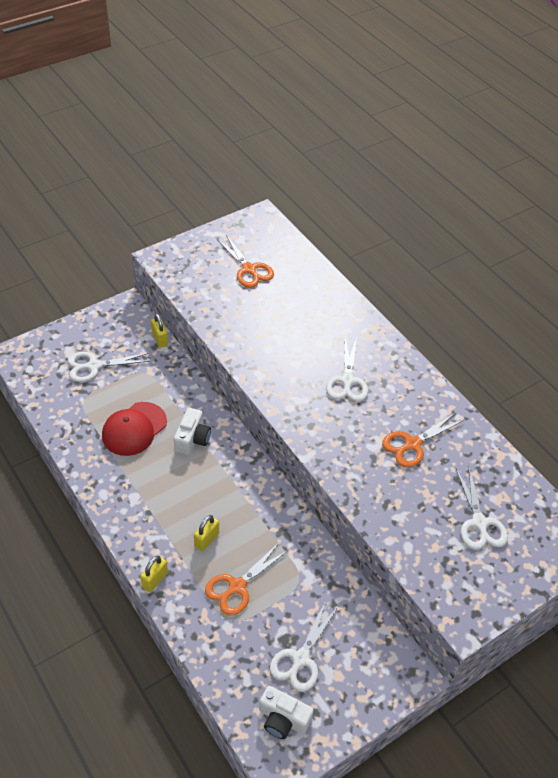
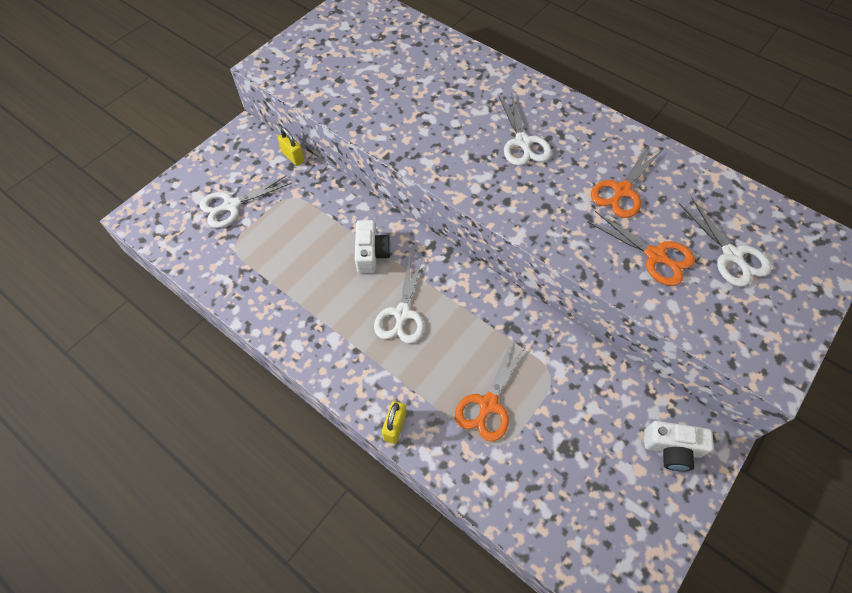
camera: 15 degrees left, 10 degrees up
(134, 429) = (303, 261): red cap -> none
(206, 539) = (433, 361): yellow padlock -> none
(249, 269) = (367, 54): orange scissors -> orange scissors (655, 256)
(283, 719) = (604, 543): white camera -> white camera (672, 448)
(300, 659) = (592, 465): white scissors -> white scissors (402, 314)

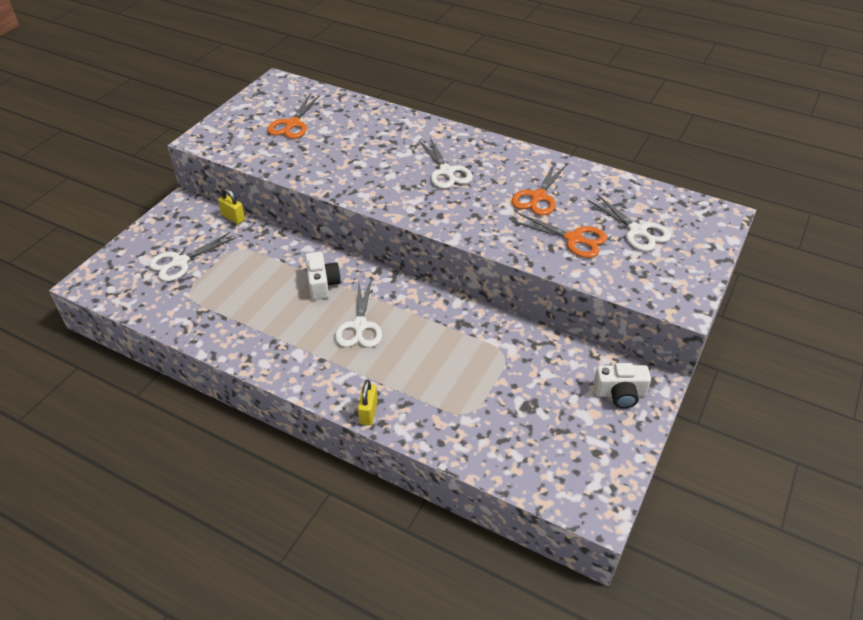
camera: 10 degrees left, 15 degrees down
(488, 404) = (451, 384): orange scissors -> orange scissors (292, 124)

